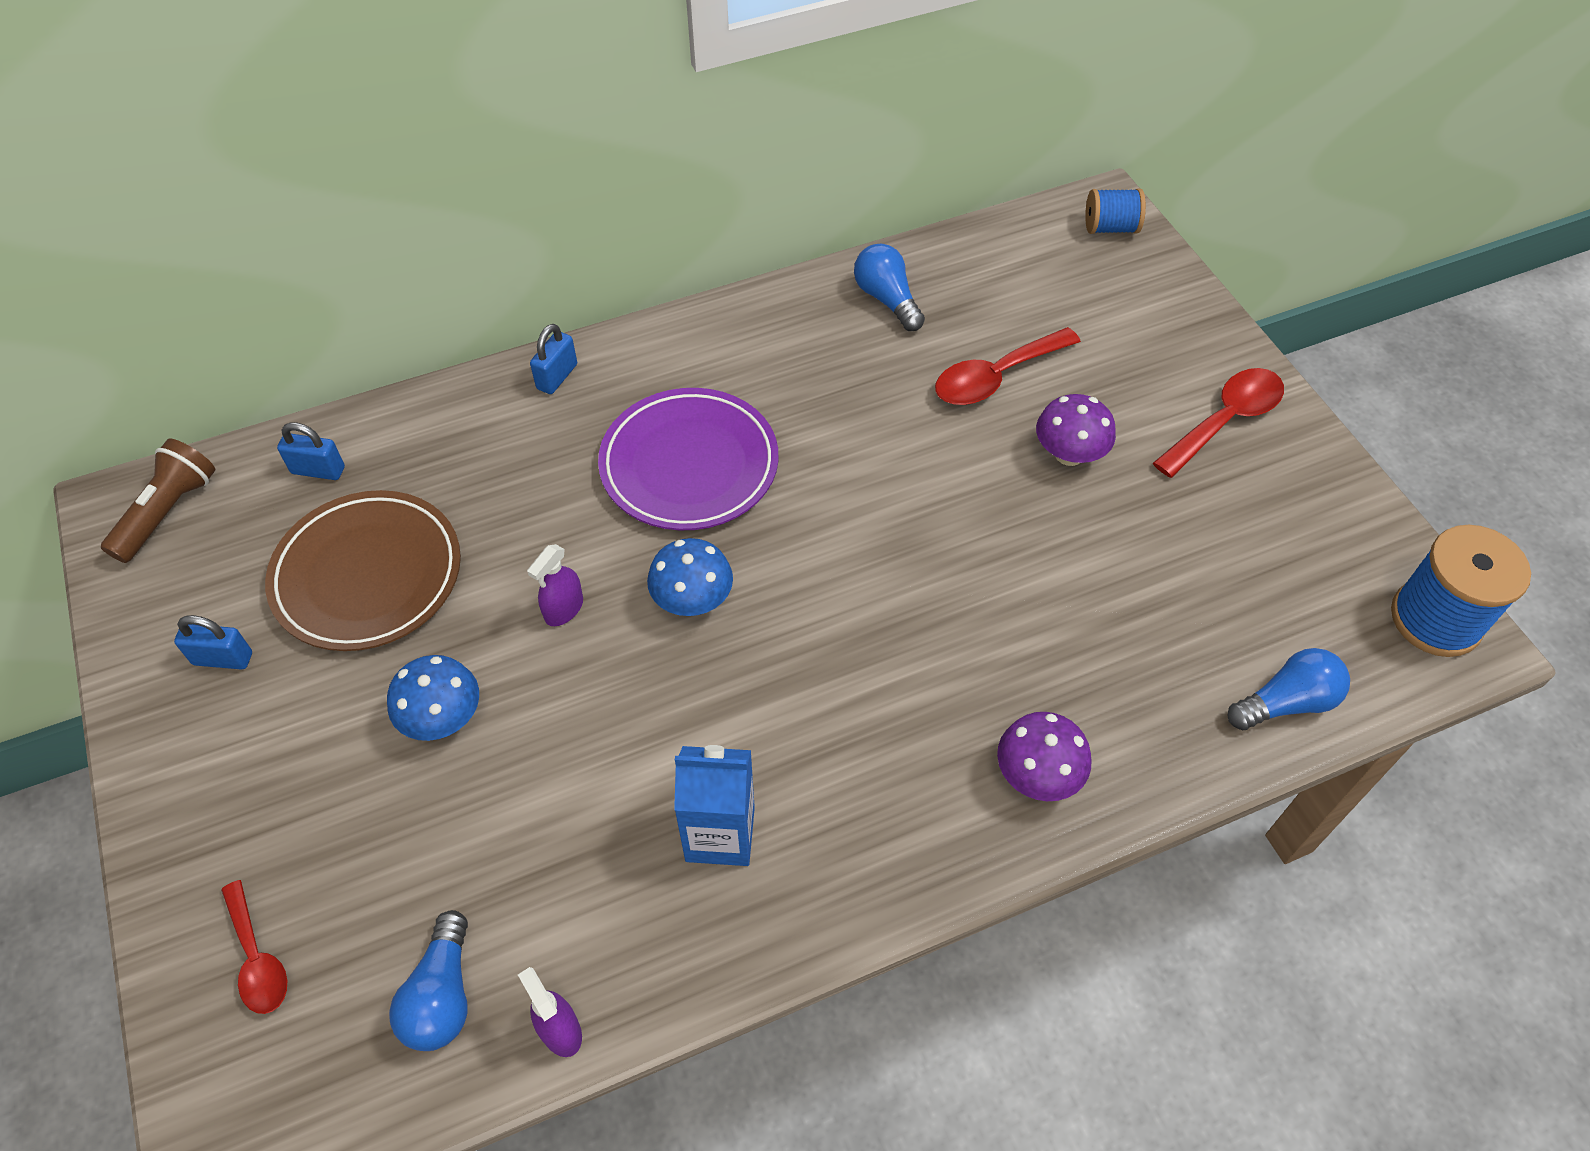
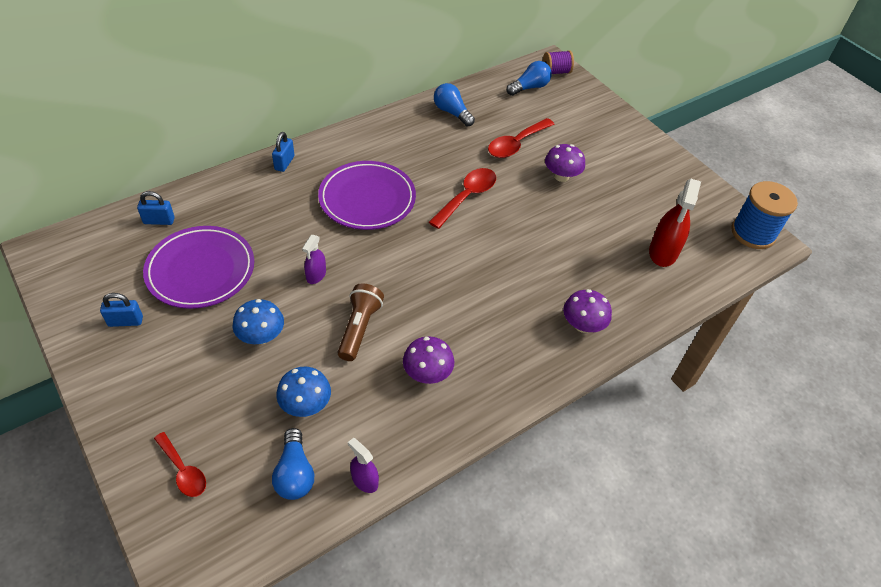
camera: 15 degrees left, 5 degrees down
(168, 512) = (74, 250): brown flashlight -> brown flashlight (359, 328)
(368, 575) = (201, 270): brown plate -> purple plate
(692, 600) = (385, 263): blue mushroom -> blue mushroom (305, 404)
(720, 834) = (427, 373): blue carton -> purple mushroom
(1110, 228) = (556, 72): blue spool -> purple spool
(1225, 421) = (633, 155): red spoon -> red spoon (467, 197)
(1236, 640) = (663, 252): none -> red spray bottle
(1286, 702) = (693, 278): blue light bulb -> blue light bulb (529, 87)

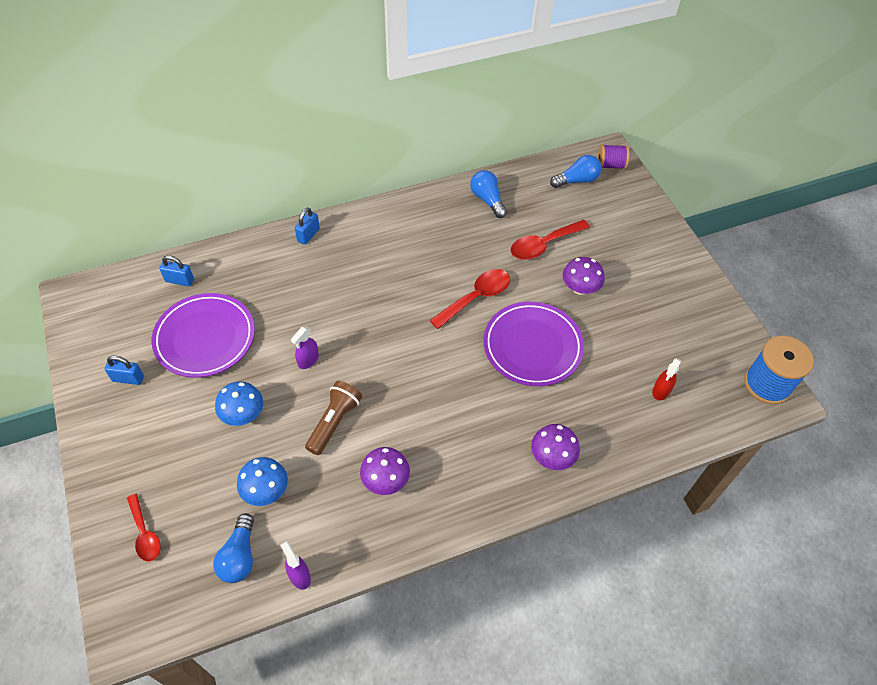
camera: 15 degrees right, 5 degrees up
(367, 199) = (377, 286): purple plate -> purple plate (532, 346)
(663, 252) = (661, 391): red spray bottle -> red spray bottle, size x0.56

